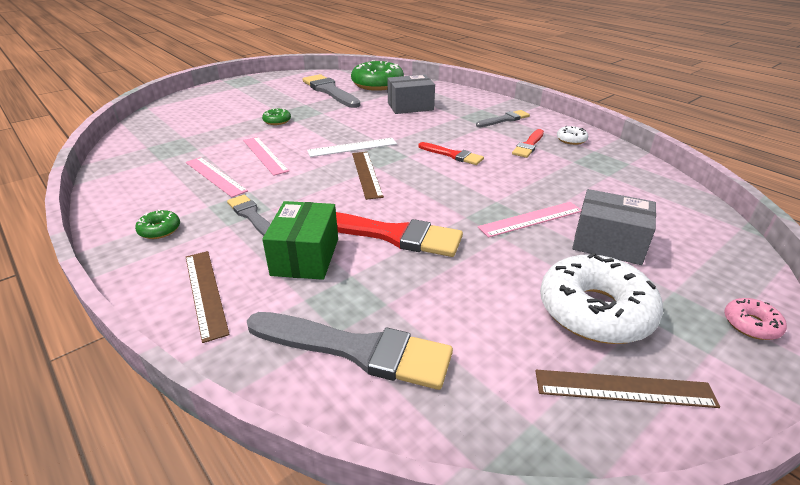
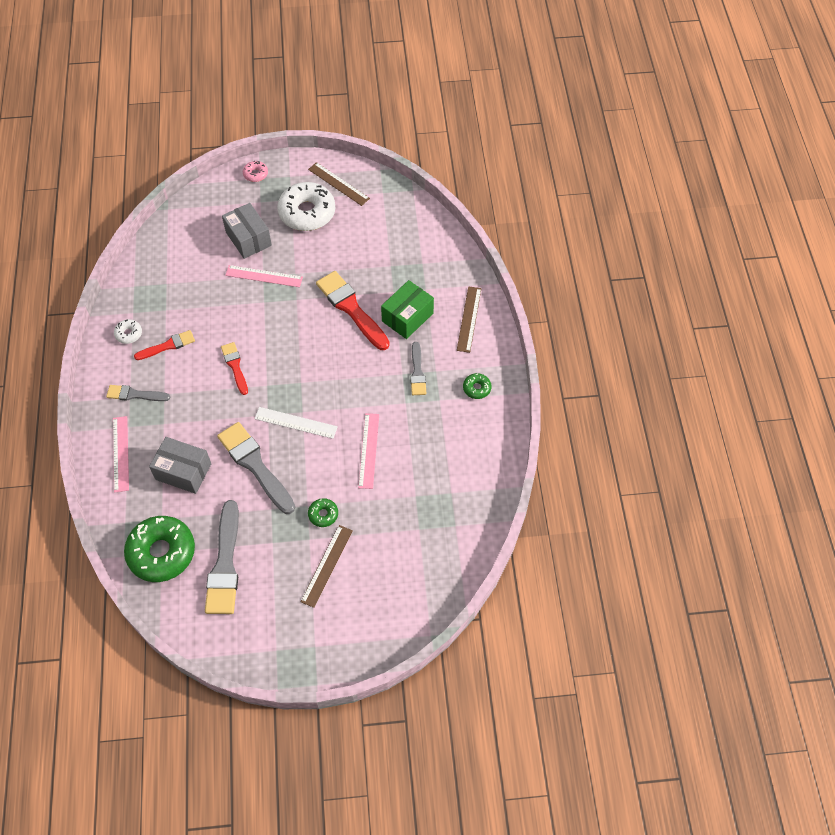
camera: 145 degrees left, 25 degrees up
(215, 176) = (419, 438): pink ruler -> pink ruler (121, 453)
(356, 350) = (420, 250): grey brush -> grey brush (255, 465)
(366, 174) = (315, 378): brown ruler -> brown ruler (327, 565)

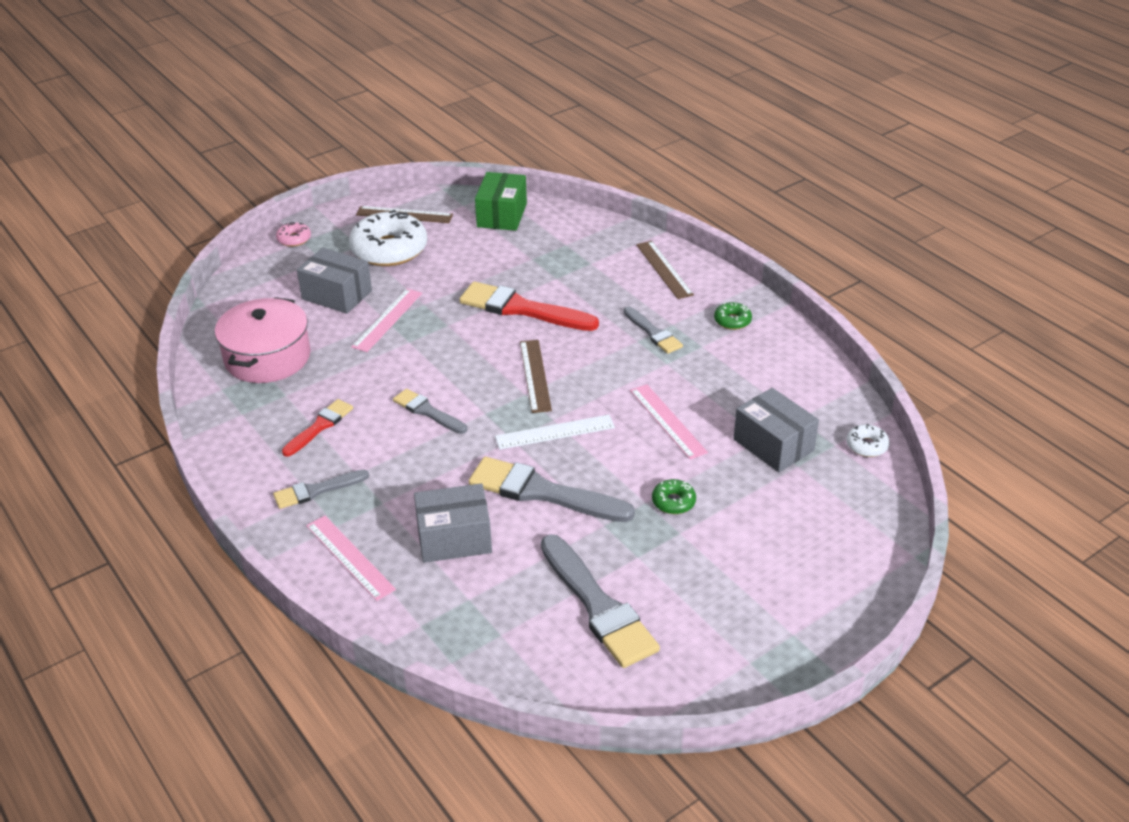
camera: 30 degrees left, 20 degrees down
(128, 334) = (254, 436): white donut -> white donut (866, 446)
(161, 552) = (502, 634): green donut -> none
(175, 273) = (267, 357): none -> pink pot
(235, 366) = (427, 411): red brush -> grey brush
(264, 276) = (387, 320): pink ruler -> pink ruler turned 45 degrees counterclockwise
(327, 565) = (727, 548): brown ruler -> brown ruler (535, 375)
(407, 317) = (594, 292): green box -> green box (502, 215)
(417, 505) = (773, 445): none -> grey box

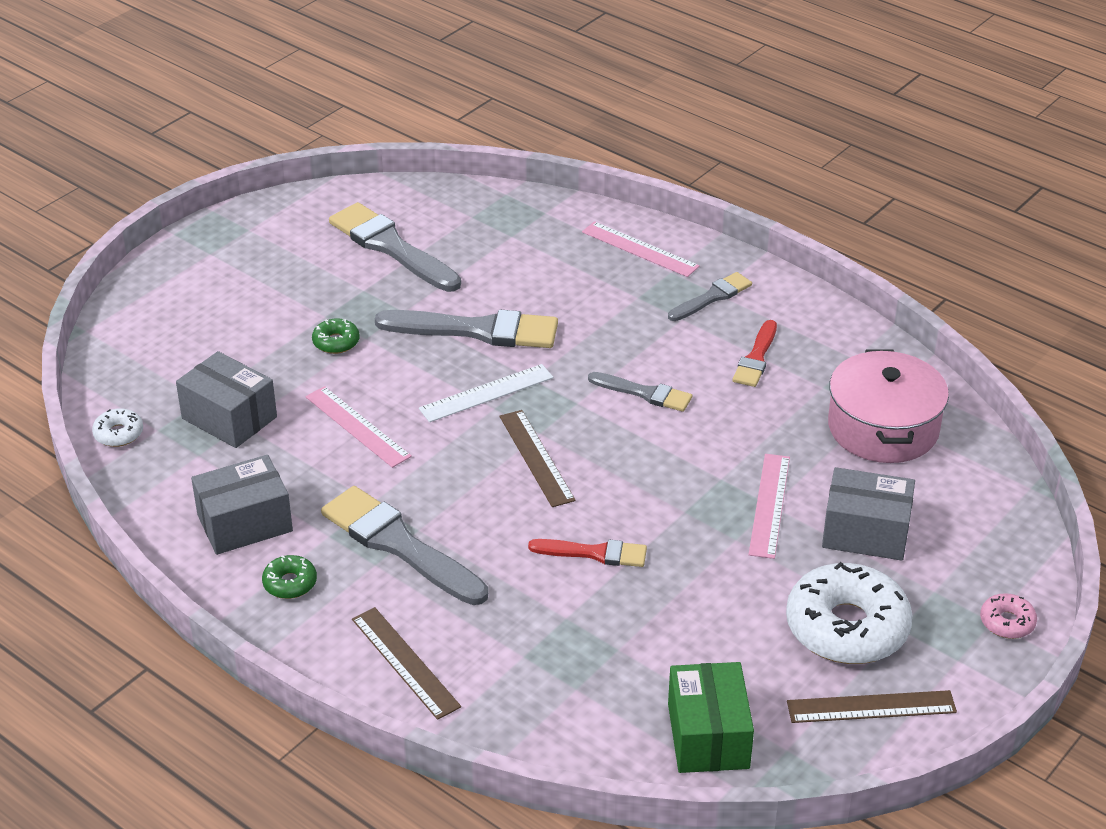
camera: 165 degrees right, 0 degrees up
(454, 538) = (548, 278): grey box -> grey box (245, 523)
(522, 309) = (594, 553): red brush -> red brush, size x0.57
(653, 333) = (399, 545): grey brush -> grey brush, size x1.77

